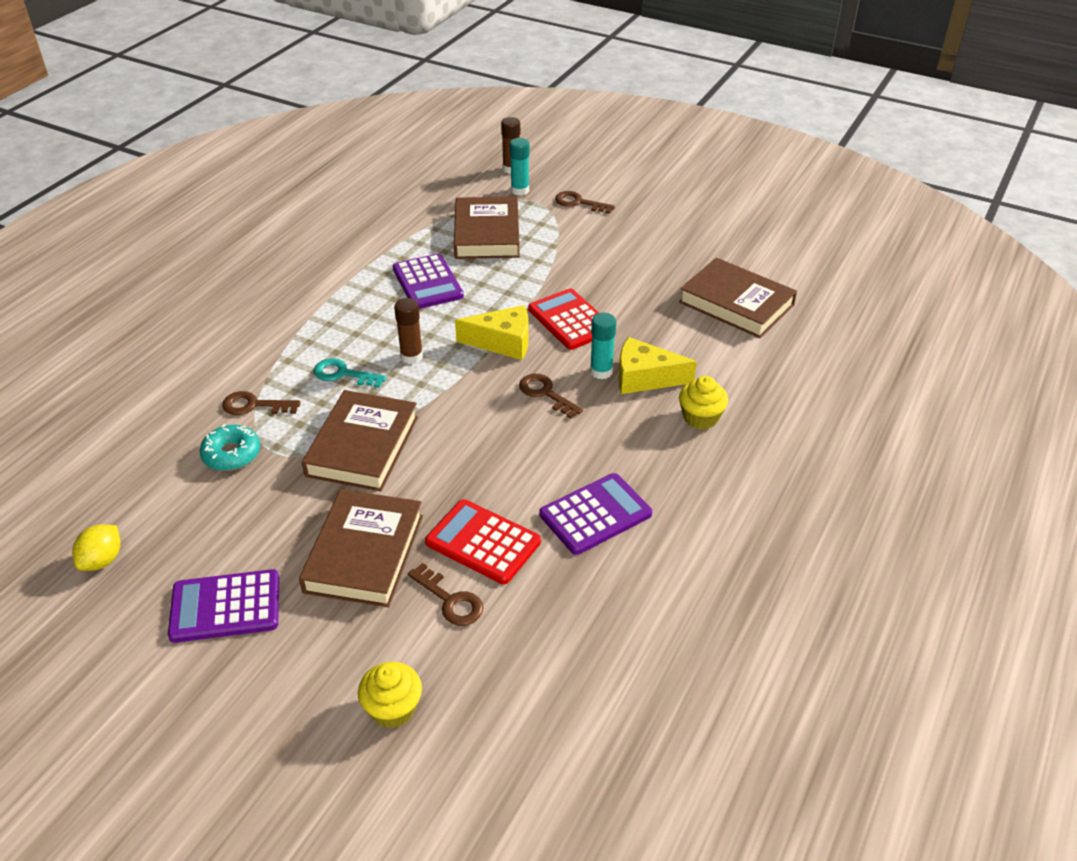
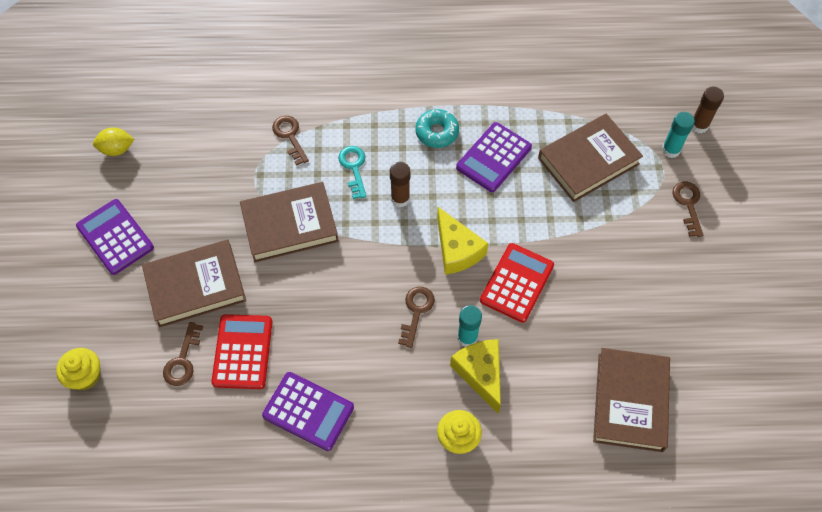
camera: 60 degrees right, 20 degrees up
(232, 454) = (238, 154): turquoise donut -> turquoise donut (437, 132)

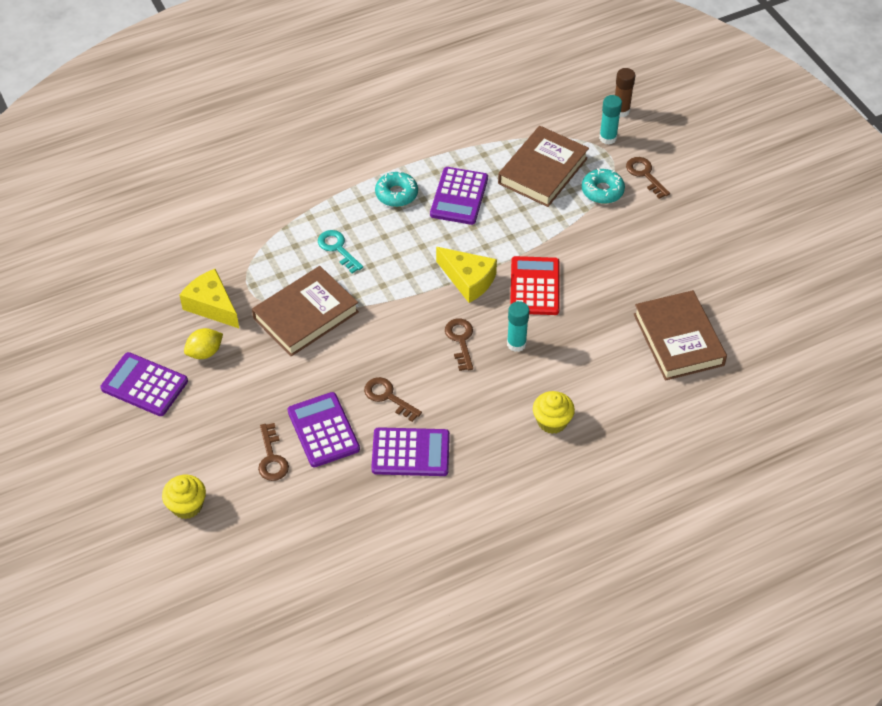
camera: 25 degrees left, 10 degrees down
(117, 149) = (100, 313): yellow lemon -> yellow lemon (205, 352)
(195, 286) = (247, 395): brown book -> none
(242, 352) = (323, 430): red calculator -> purple calculator
(290, 136) = (262, 244): brown key -> brown key (388, 397)
(400, 199) = (394, 258): brown glue stick -> none
(480, 373) = (543, 366): yellow cheese -> yellow cheese (212, 306)
(636, 205) = (602, 191): none -> turquoise donut

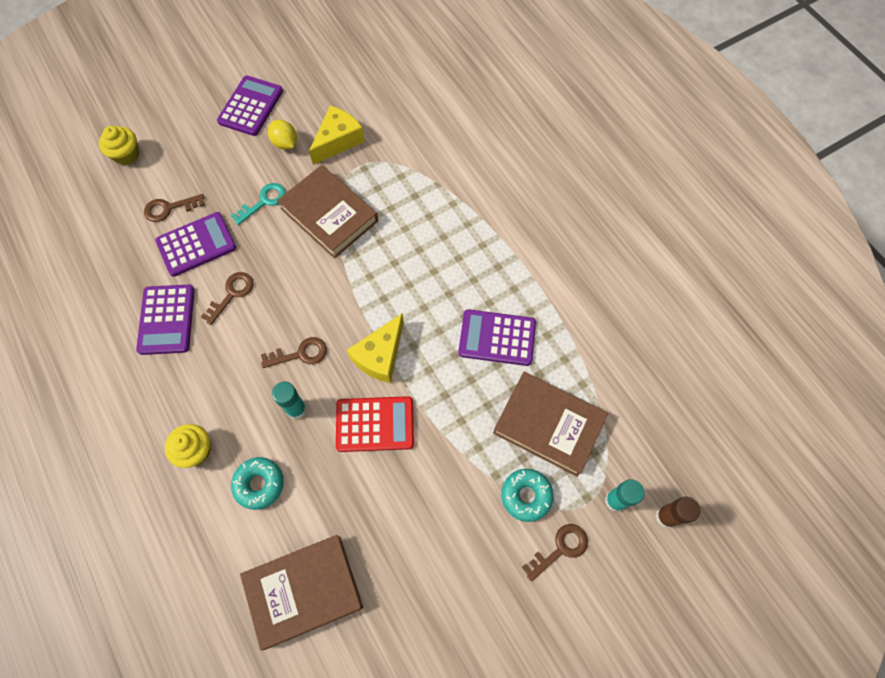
camera: 85 degrees right, 15 degrees up
(337, 248) = (413, 231): turquoise key -> turquoise key (264, 201)
(396, 194) = (493, 277): turquoise donut -> turquoise donut (259, 484)

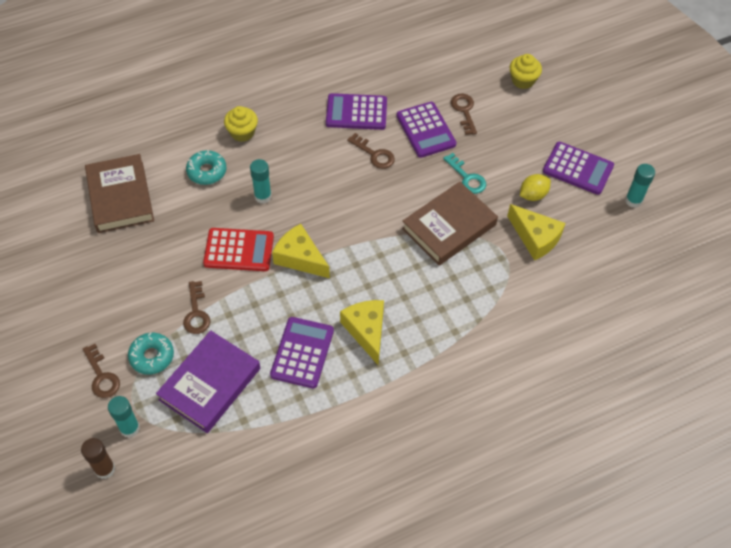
camera: 95 degrees right, 10 degrees down
(289, 64) = (633, 200): none -> turquoise glue stick
(300, 354) = (311, 200): brown key -> brown key (196, 313)
(375, 424) = (239, 250): red calculator -> red calculator turned 90 degrees counterclockwise
(463, 280) = (366, 331): none -> yellow cheese
(548, 425) = (210, 384): brown book -> purple book

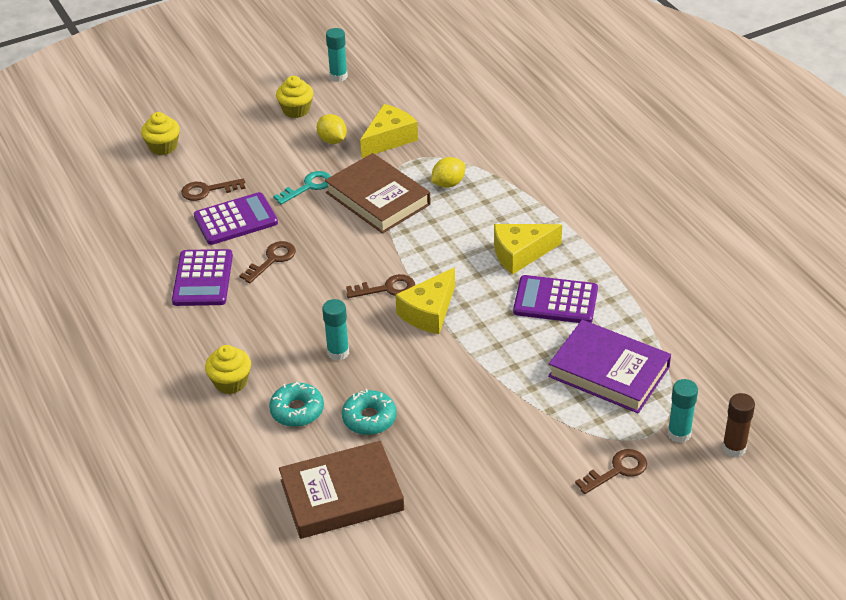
camera: 90 degrees left, 15 degrees down
(152, 356) = (582, 427): turquoise donut -> turquoise donut (369, 418)
(196, 313) = (516, 395): brown key -> brown key (387, 288)
(239, 250) = (421, 366): red calculator -> none
(468, 281) = (448, 184): none -> yellow lemon
(578, 168) = (296, 110): purple calculator -> yellow cupcake

